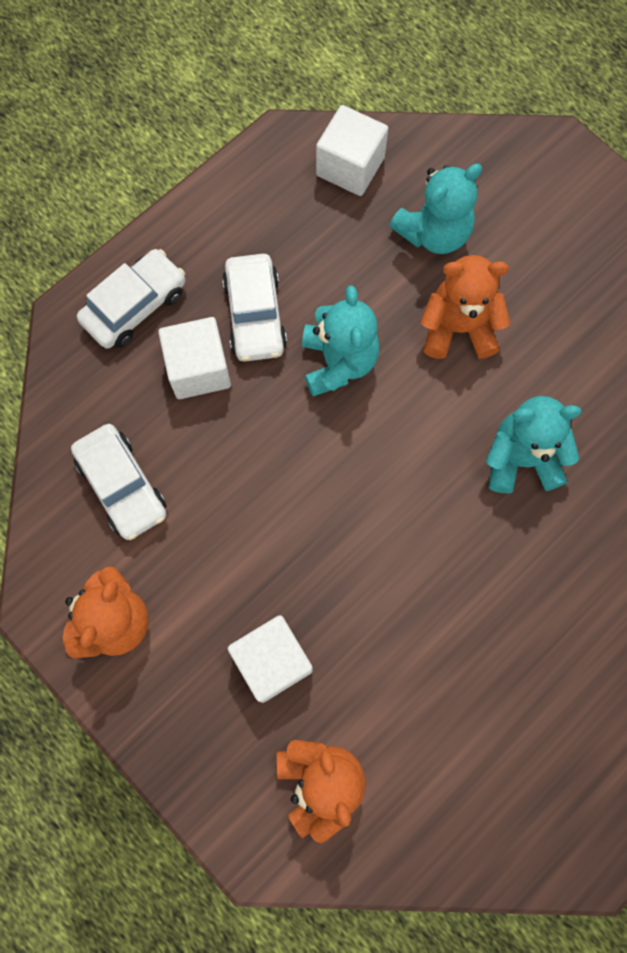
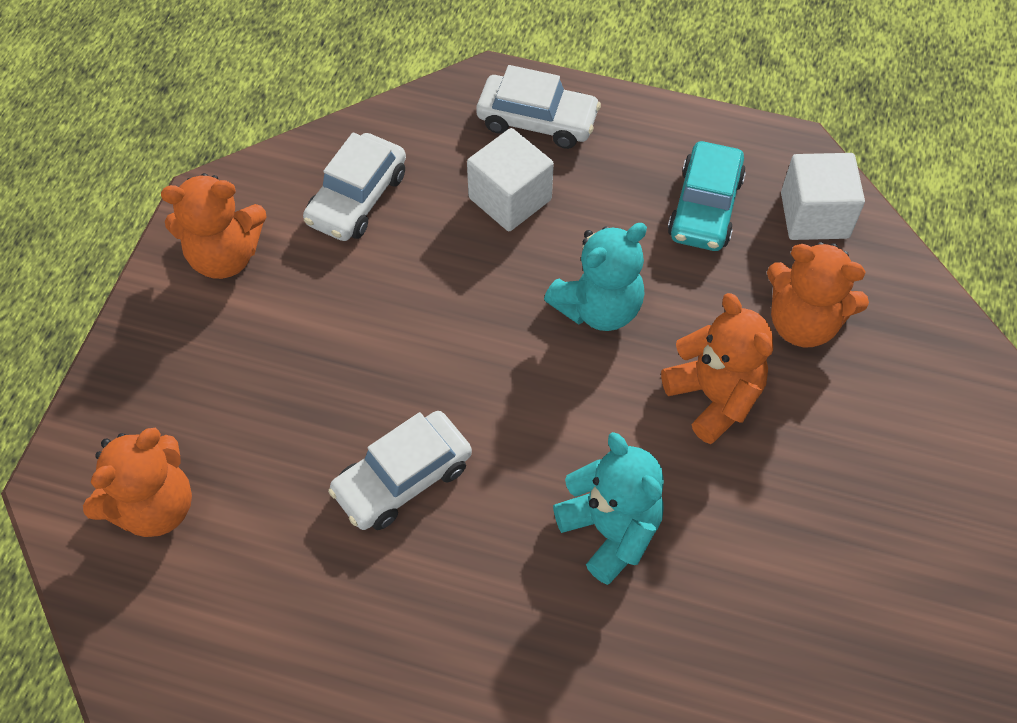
camera: 60 degrees right, 15 degrees down
(255, 315) = (597, 215): white car -> white car (403, 479)
(272, 661) = (255, 403): white cube -> none
(296, 235) = (705, 207): none -> turquoise car
(434, 232) = (802, 323): turquoise teddy bear -> orange teddy bear

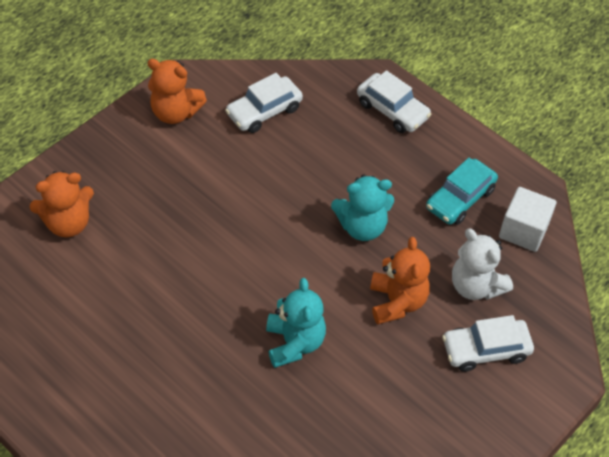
camera: 25 degrees right, 5 degrees down
(403, 479) = (200, 267): white car -> white car (486, 350)
(510, 199) = (349, 147): white cube -> none
(802, 323) = (476, 286): orange teddy bear -> white teddy bear

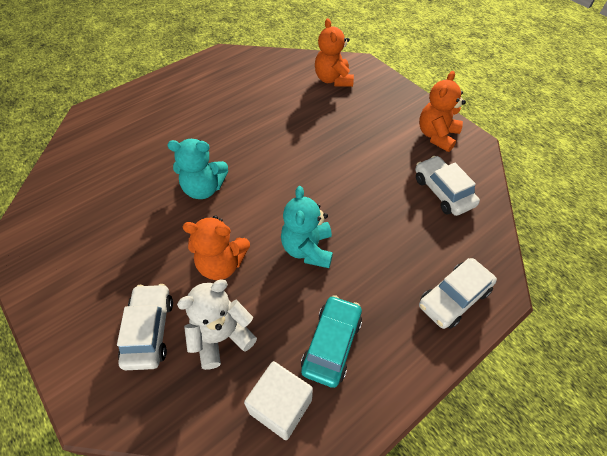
camera: 100 degrees right, 0 degrees up
(460, 199) = (331, 344): turquoise car -> turquoise car turned 60 degrees clockwise

